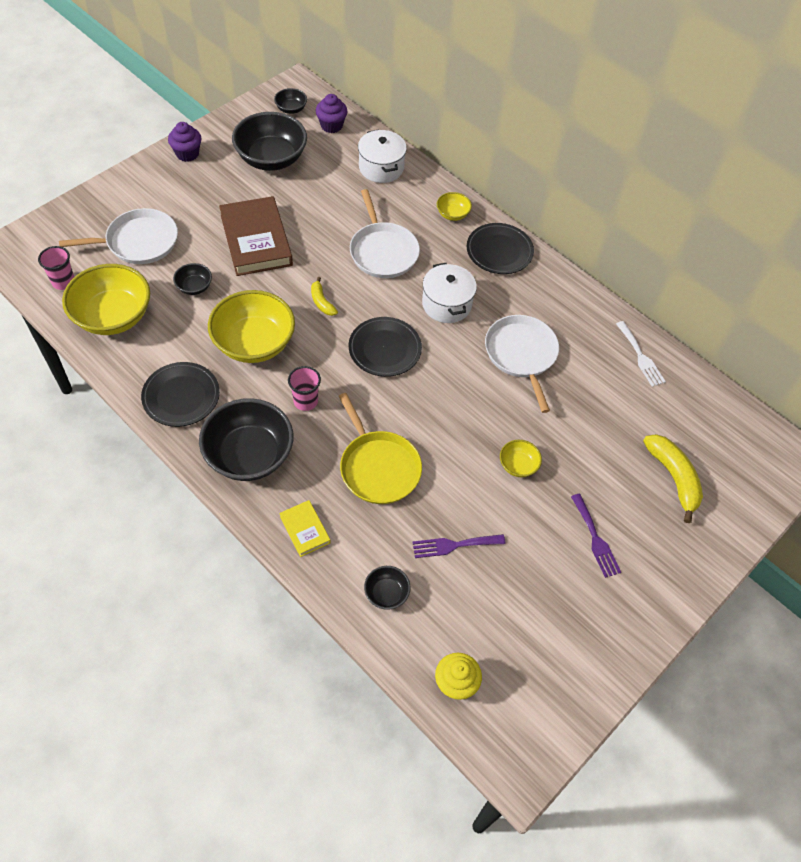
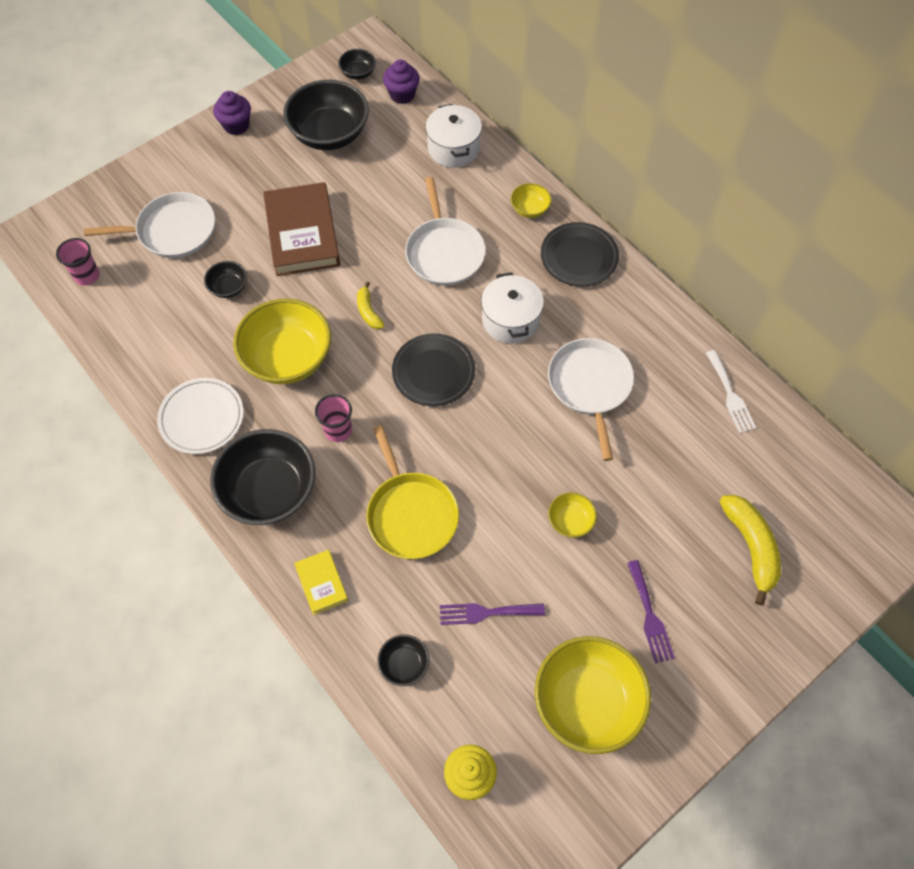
camera: 10 degrees right, 5 degrees up
(113, 316) = (137, 319): yellow bowl -> yellow bowl (587, 702)
(181, 397) = (202, 418): black plate -> white plate

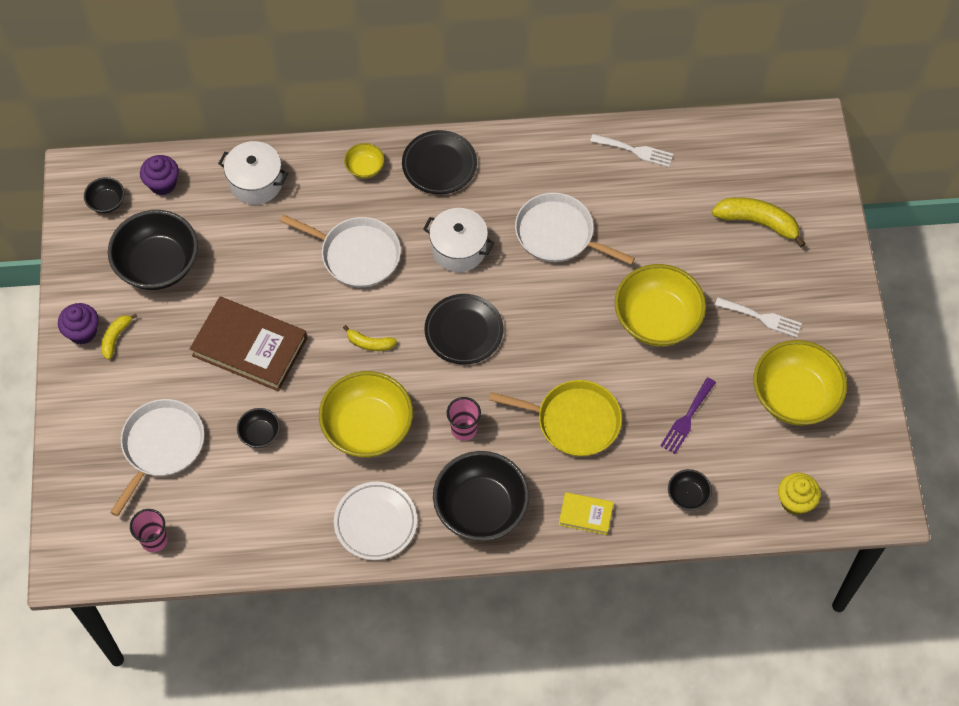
camera: 55 degrees left, 0 degrees up
(246, 147) = (116, 338): none -> yellow banana
(570, 521) = (657, 319): yellow bowl -> yellow bowl, size x2.15
(650, 616) = (762, 318): purple fork -> white fork

